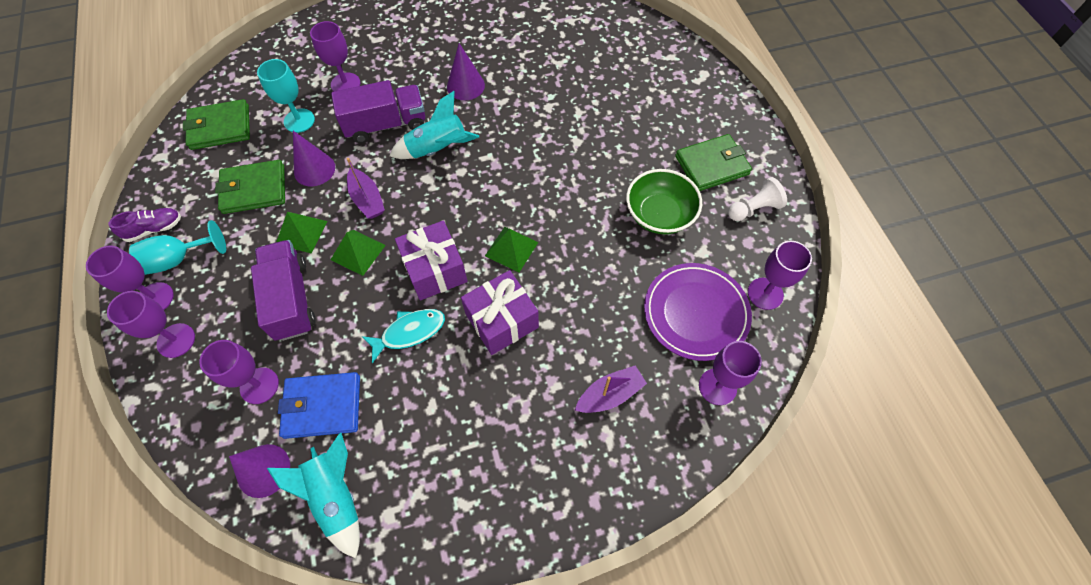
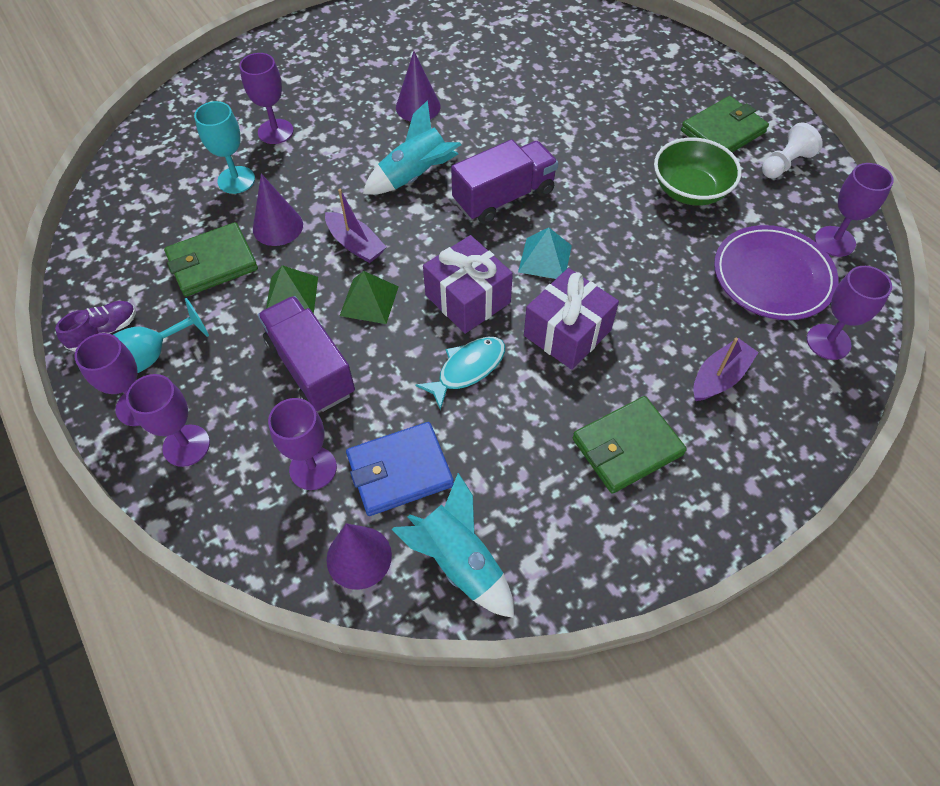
camera: 15 degrees left, 5 degrees down
(220, 127) = (140, 206): green wallet -> green wallet (627, 447)
(386, 124) = (343, 164): purple truck -> purple truck (504, 197)
(511, 249) = (545, 258): green pyramid -> turquoise pyramid

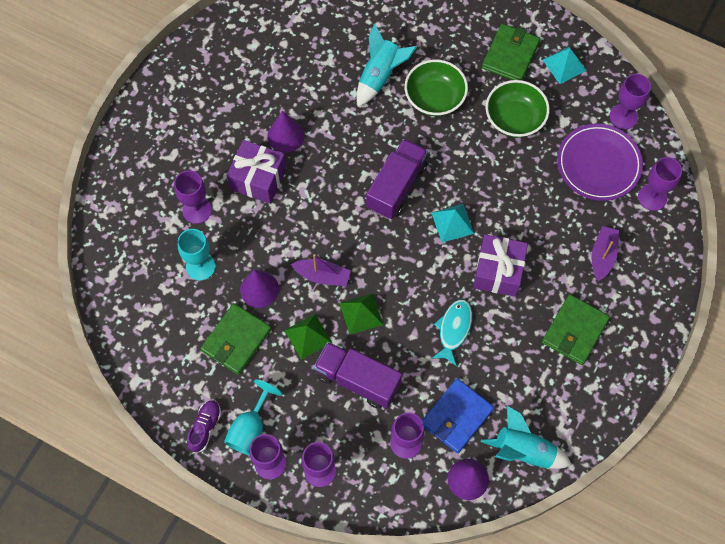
camera: 30 degrees left, 10 degrees up
(415, 177) = (325, 200): turquoise rocket -> turquoise rocket (380, 76)
(468, 299) = (422, 279): purple gift -> purple gift (258, 179)
(606, 136) = (434, 98): none -> green bowl
(785, 164) = (564, 65): white pawn -> turquoise pyramid

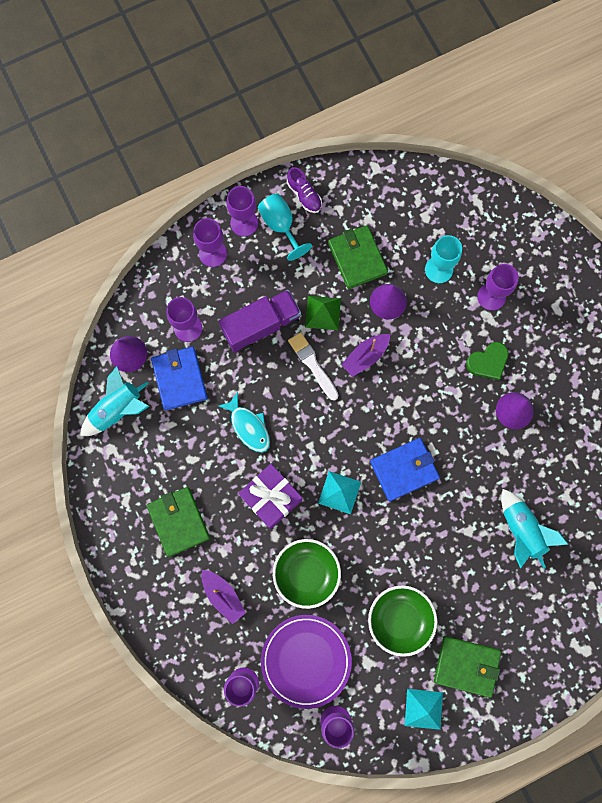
camera: 125 degrees right, 10 degrees up
(258, 179) = (488, 362): purple gift -> green heart
(361, 313) = (313, 365): green pyramid -> white brush
(396, 186) = (404, 469): purple truck -> blue wallet
(434, 98) = (467, 563): green bowl -> green bowl (306, 573)
(510, 55) = (466, 665): green wallet -> green wallet turned 45 degrees counterclockwise

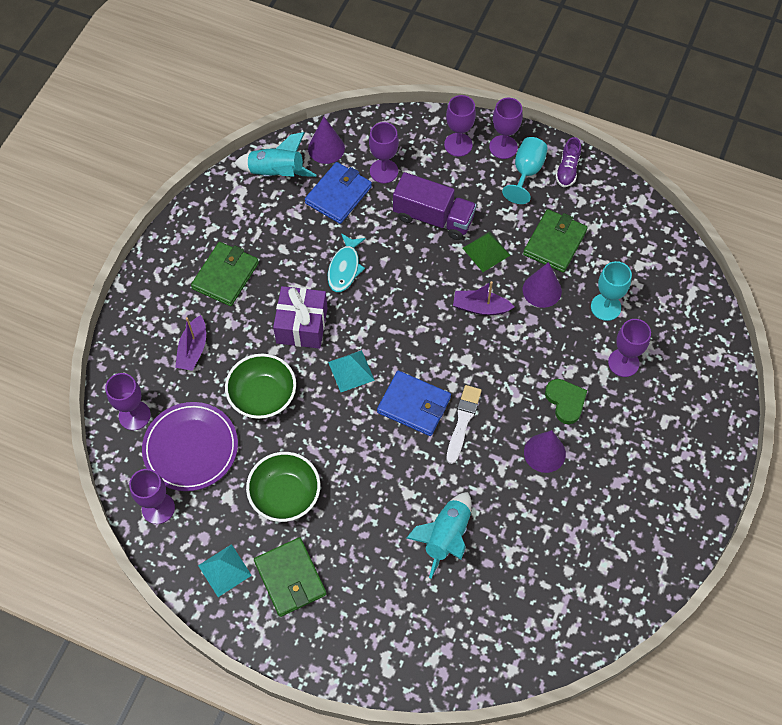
camera: 50 degrees right, 15 degrees down
(313, 365) = (437, 275): white brush -> white brush (463, 421)
(488, 362) = (565, 401): green heart -> green heart turned 135 degrees counterclockwise

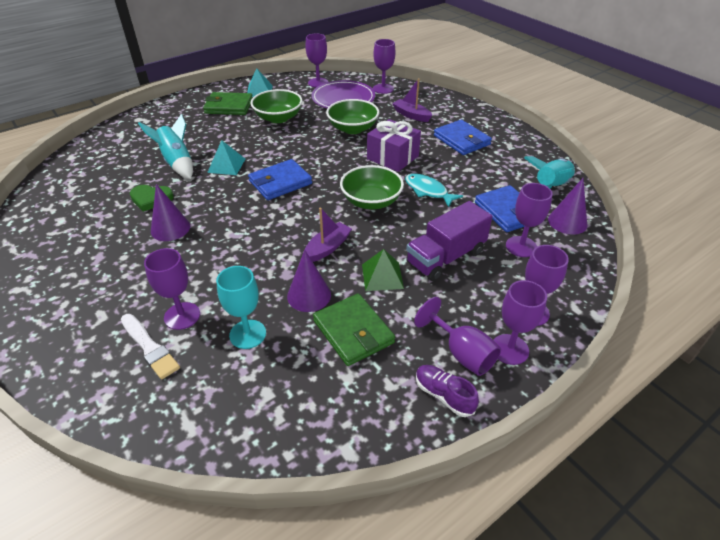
camera: 120 degrees right, 20 degrees down
(225, 276) = (461, 140): green wallet -> blue wallet
(351, 371) = (336, 165): turquoise pyramid -> turquoise pyramid (226, 165)
(393, 307) = (371, 201): none -> green bowl
(463, 421) = (242, 199): white brush -> white brush (149, 347)
(526, 172) = (461, 353): turquoise goblet -> purple goblet
(565, 401) = (193, 259): green heart -> green heart (151, 199)

